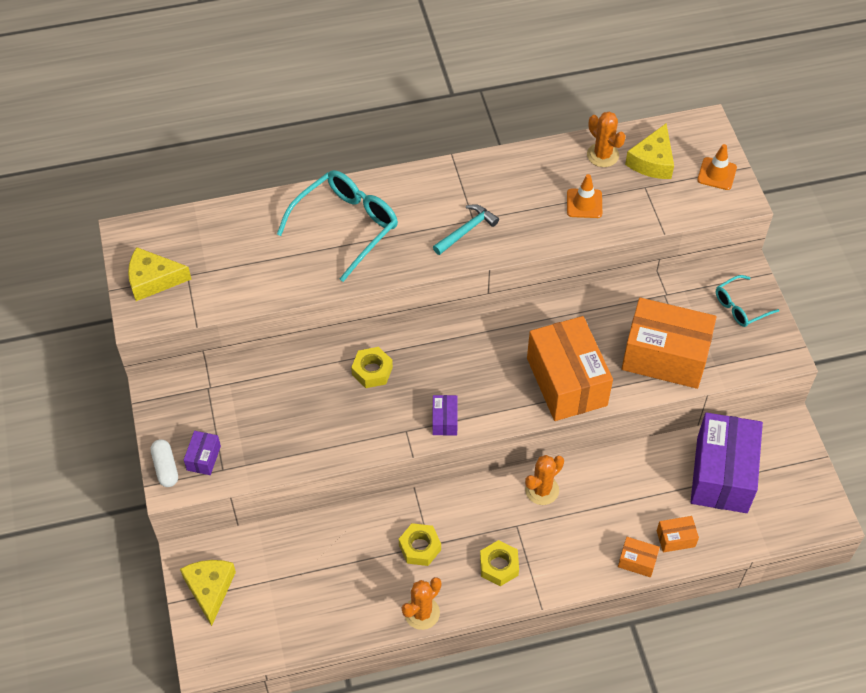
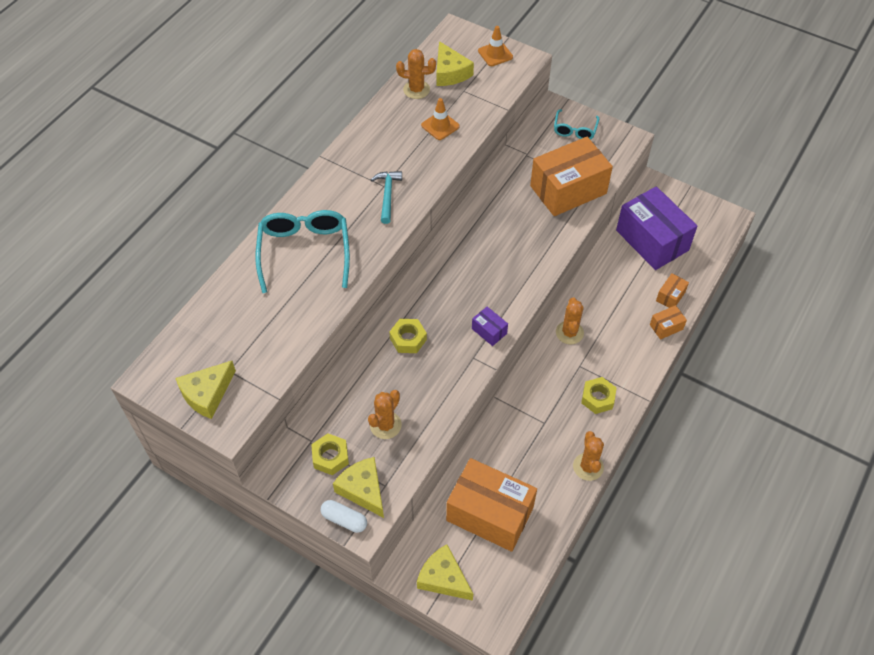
camera: 45 degrees left, 0 degrees up
(204, 458) = (363, 490): purple box -> yellow cheese
(276, 424) = (385, 425): none -> orange cactus
(420, 547) = (541, 429): yellow nut -> yellow nut (330, 457)
(566, 381) = (532, 248): orange box -> orange box (490, 513)

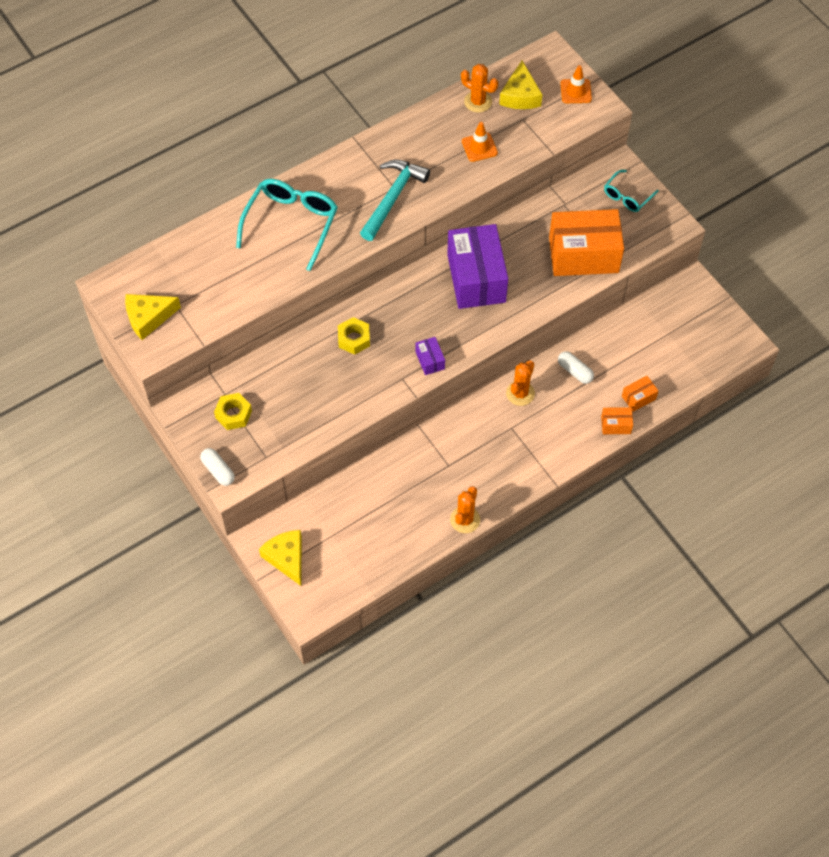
camera: 25 degrees right, 5 degrees up
(363, 490) = (246, 453): yellow cheese -> none
(385, 425) = (293, 406): orange cactus -> none
(387, 195) = (393, 198): turquoise hammer -> turquoise hammer, size x1.57
(490, 513) = (355, 522): orange box -> none
(597, 398) = (510, 463): yellow nut -> none
(604, 295) = (575, 371): none -> white capsule
(652, 240) = (655, 336): purple box -> purple box (476, 278)

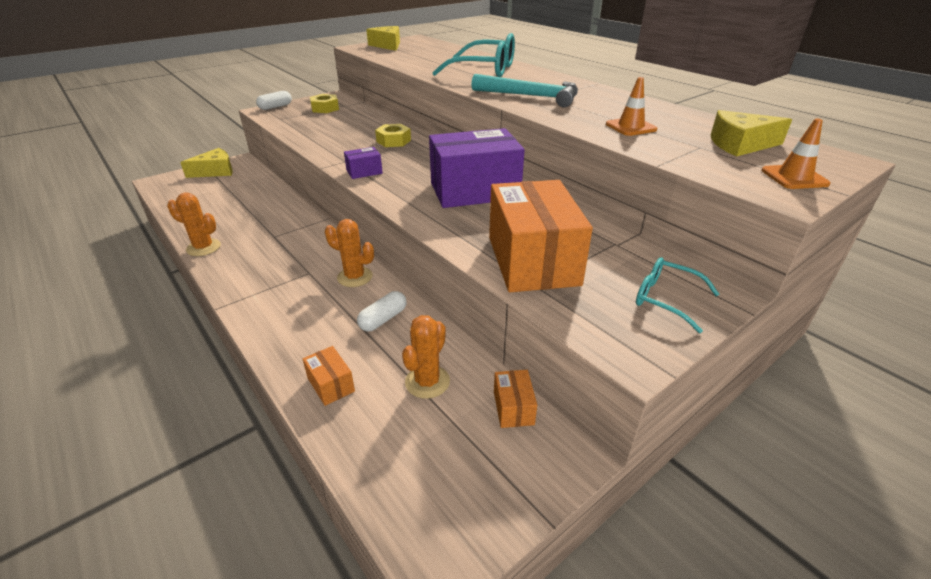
camera: 85 degrees right, 25 degrees down
(478, 102) = (702, 124): orange cactus -> orange cactus (427, 382)
(616, 425) = (289, 360): orange box -> orange box (513, 408)

